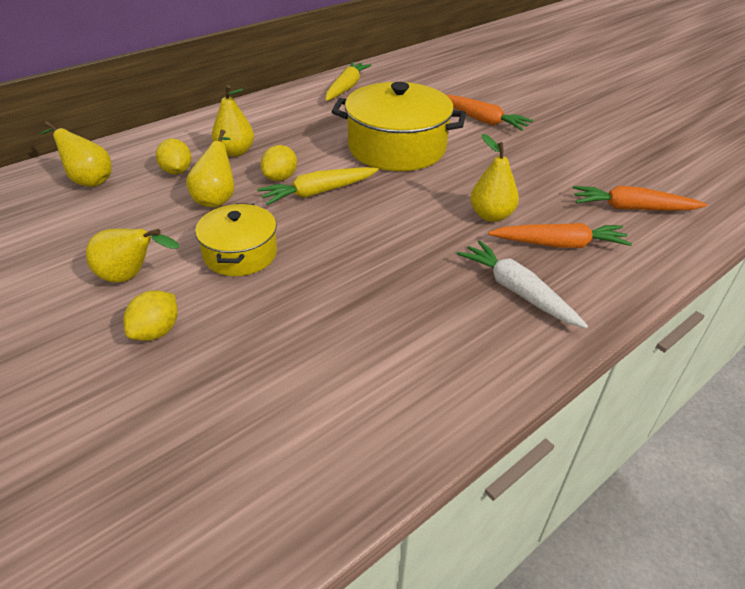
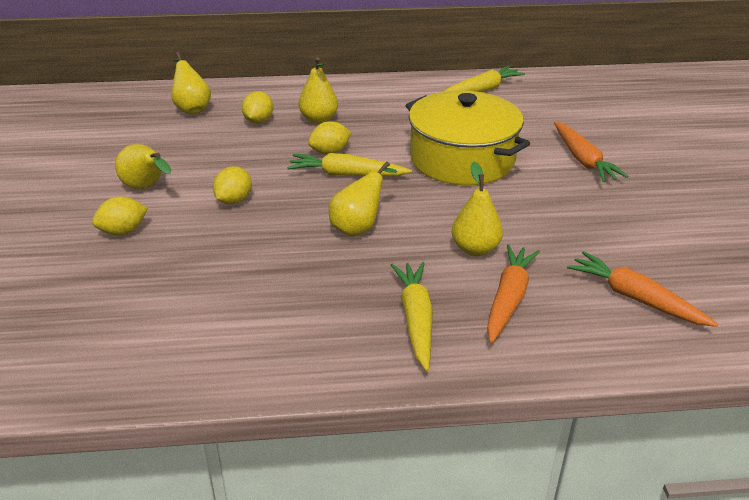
camera: 35 degrees right, 5 degrees down
(217, 198) = (264, 152): yellow pear -> yellow pear (359, 227)
(240, 254) = (234, 200): yellow pot -> yellow lemon
(517, 291) = (416, 319): white carrot -> yellow carrot
(559, 244) = (509, 299): orange carrot -> orange carrot turned 105 degrees counterclockwise

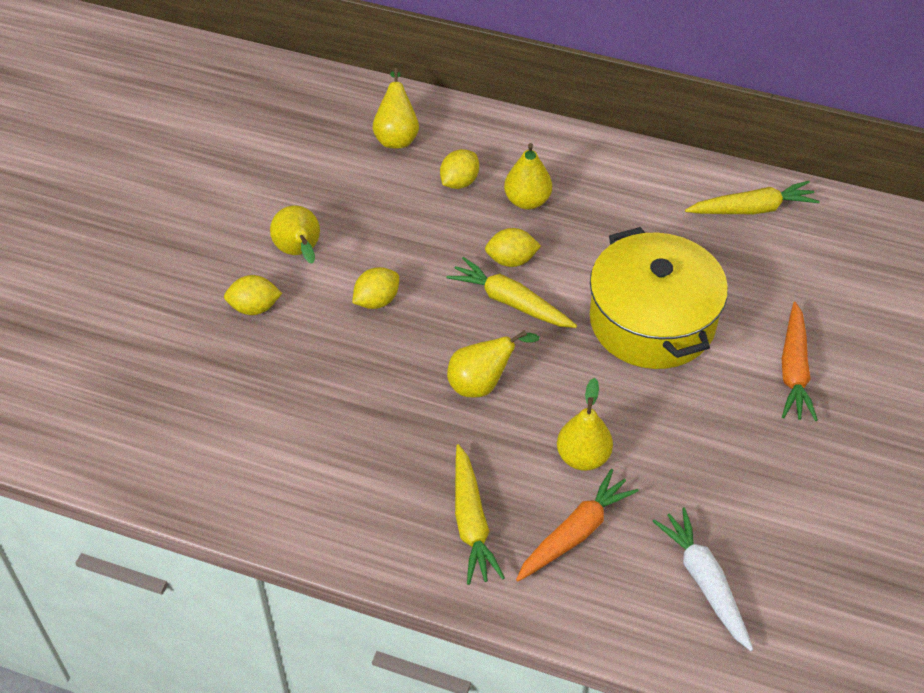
camera: 25 degrees right, 15 degrees up
(416, 319) = (471, 522): yellow carrot -> yellow carrot turned 150 degrees clockwise
(635, 298) = (704, 582): orange carrot -> white carrot

